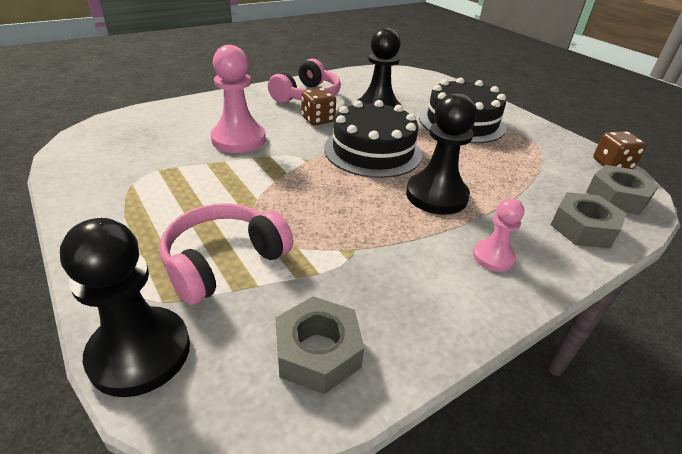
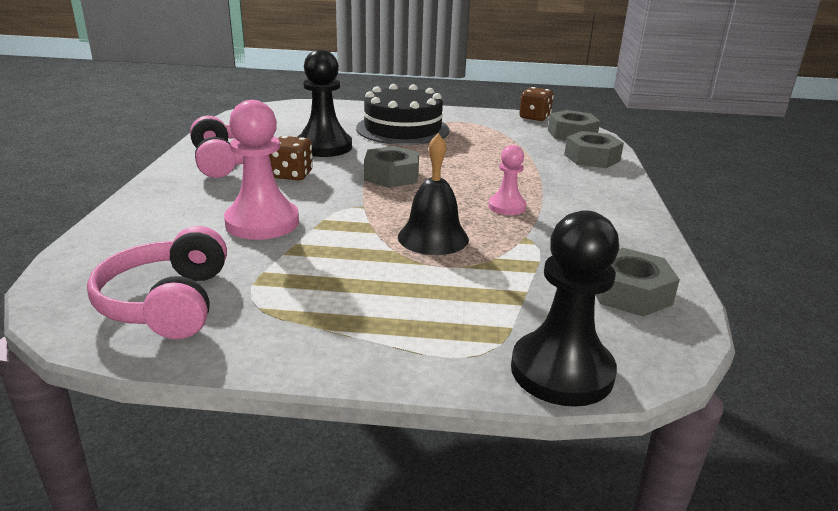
camera: 50 degrees left, 10 degrees down
(223, 261) = (476, 296): pink headphones -> pink headphones (167, 303)
(296, 206) = (433, 237): none -> black bell
(372, 151) = (391, 176): black cake -> grey nut
(436, 196) = (495, 181): black pawn -> none
(493, 257) = (590, 195): pink pawn -> pink pawn (507, 207)

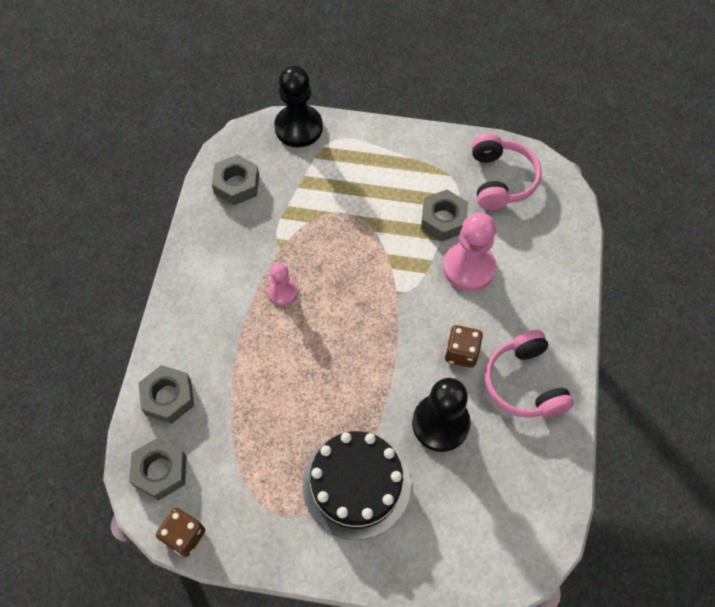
camera: 175 degrees left, 35 degrees up
(391, 176) = (372, 351): grey nut -> grey nut (443, 220)
(433, 237) = (346, 246): black bell -> none

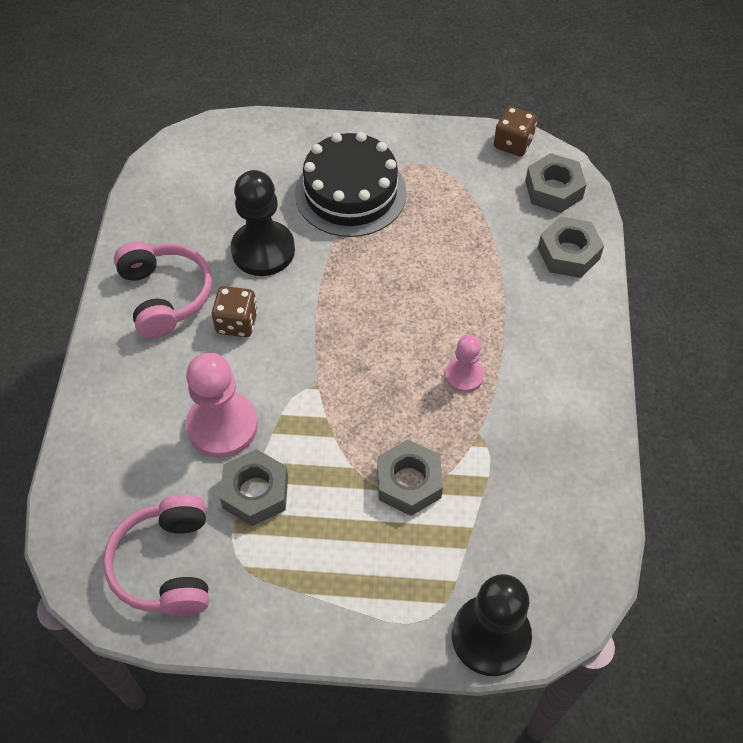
camera: 175 degrees right, 5 degrees down
(237, 184) = (563, 524): grey nut -> grey nut (409, 482)

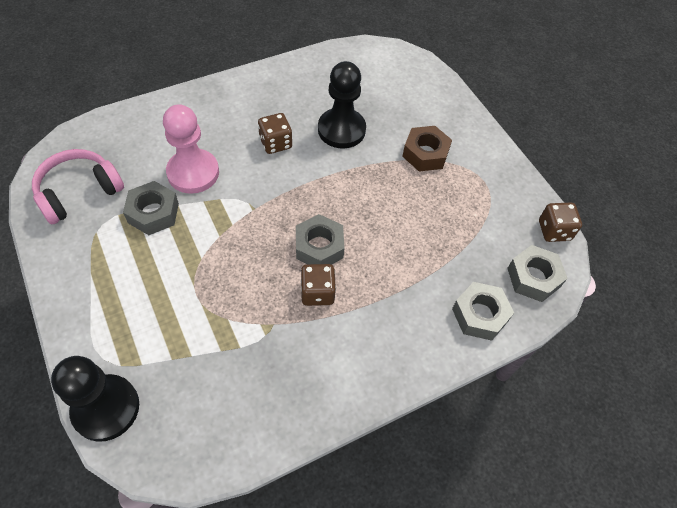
camera: 55 degrees right, 0 degrees up
(165, 295) = (272, 99): pink headphones -> none
(350, 193) = (425, 154): black cake -> brown nut
(409, 482) = (207, 297): grey nut -> grey nut (319, 247)
(464, 376) = (317, 292): pink pawn -> brown dice

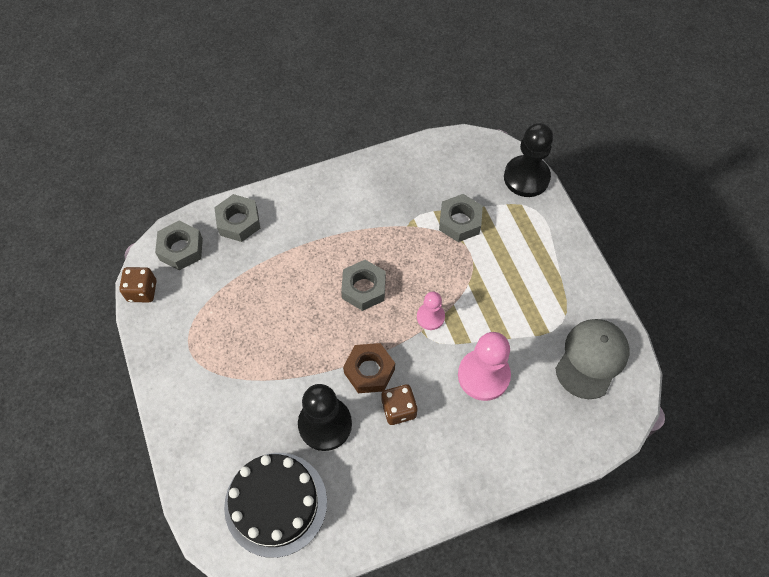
camera: 170 degrees left, 5 degrees up
(79, 192) = (591, 359): pink headphones -> grey cap
(153, 213) = (516, 331): grey nut -> grey nut (460, 222)
(245, 222) = (430, 317): none -> pink pawn
(317, 292) = (369, 248): brown dice -> none
(372, 79) = (276, 503): none -> black cake
(425, 154) = (240, 386): brown nut -> brown nut (369, 371)

